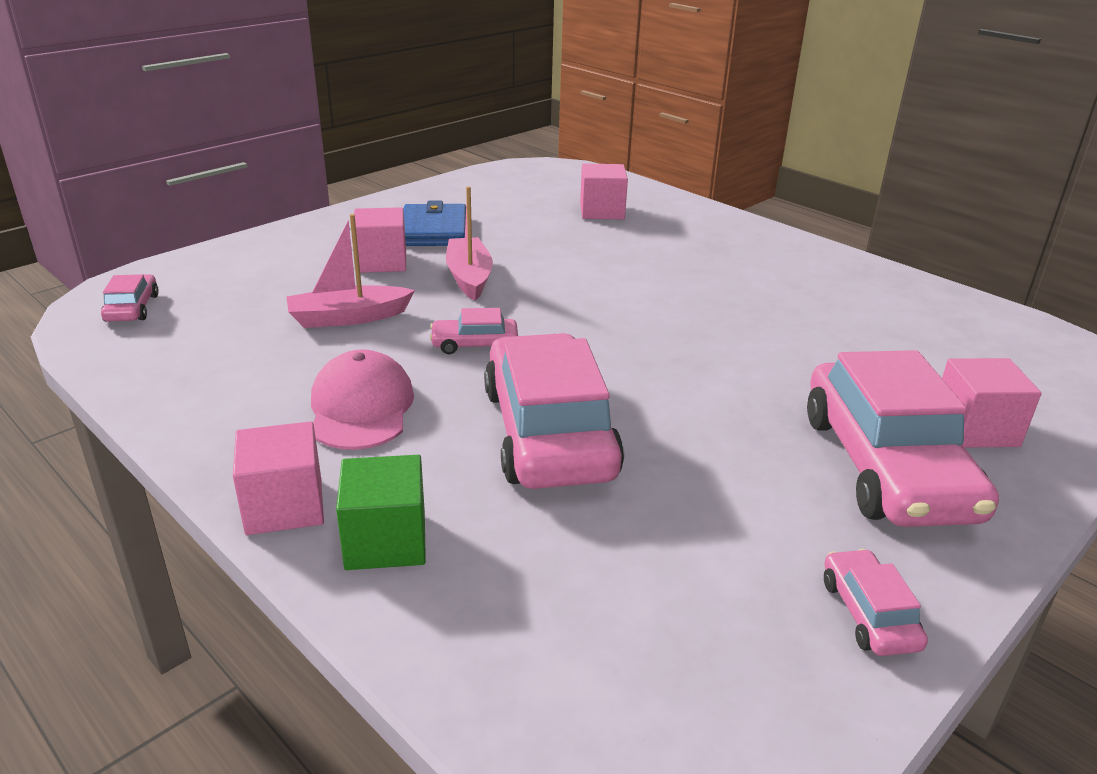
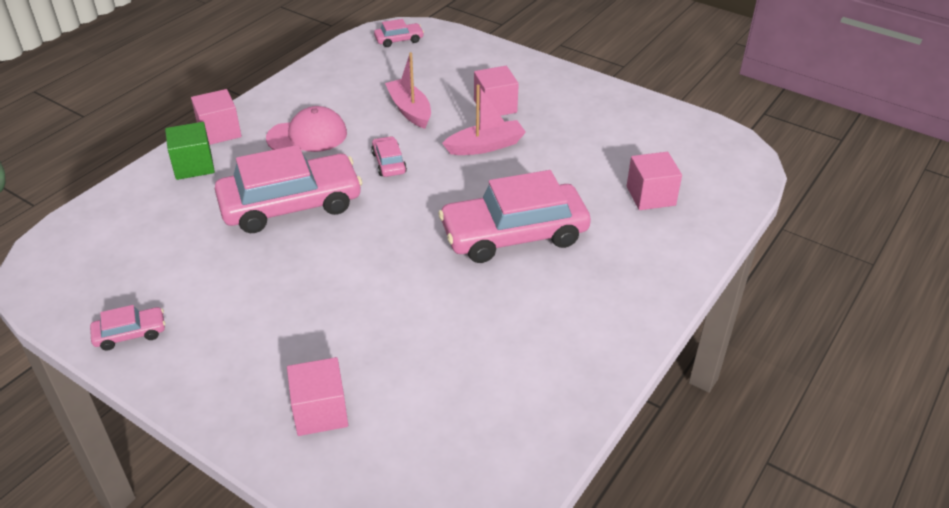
camera: 80 degrees right, 10 degrees up
(434, 230) = (560, 118): blue wallet -> none
(886, 466) = (268, 355): pink car -> pink car (514, 234)

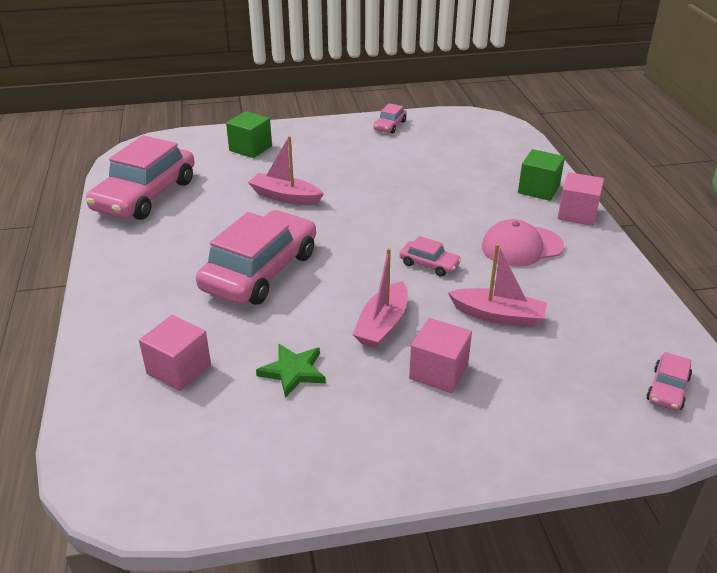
camera: 135 degrees right, 5 degrees down
(291, 205) = (435, 205): pink car -> pink car (145, 195)
(307, 136) = (521, 246): pink cap -> pink cap turned 45 degrees clockwise
(320, 412) = (250, 148): pink cube -> green cube
(391, 302) = (285, 197): none -> pink boat
(578, 153) = (293, 371): none -> green star

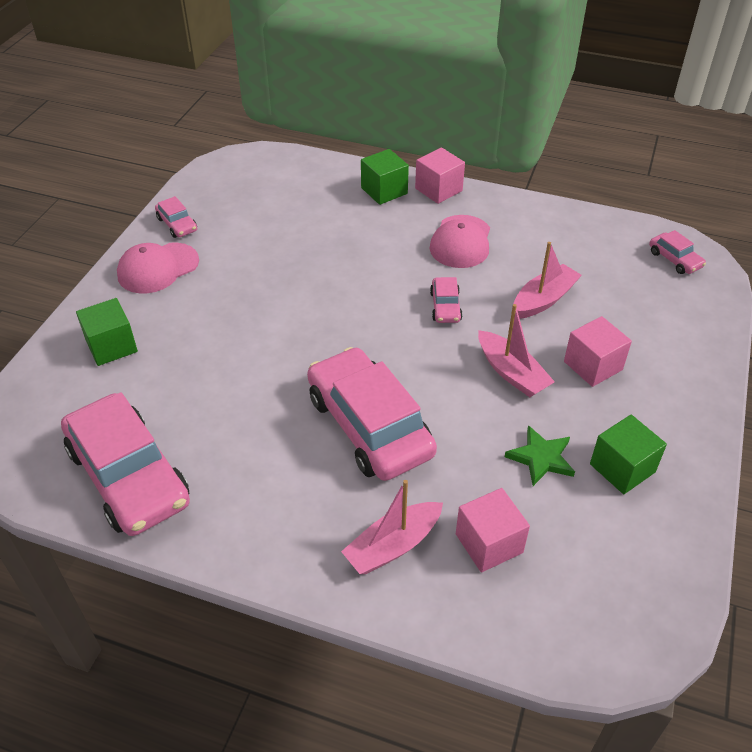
camera: 60 degrees left, 10 degrees up
(285, 197) = (246, 356): pink boat -> pink boat (393, 546)
(318, 427) = (622, 468): none -> green cube
(338, 136) = (158, 268): none -> pink cap
(429, 264) = (445, 306): pink car -> pink car turned 120 degrees clockwise

